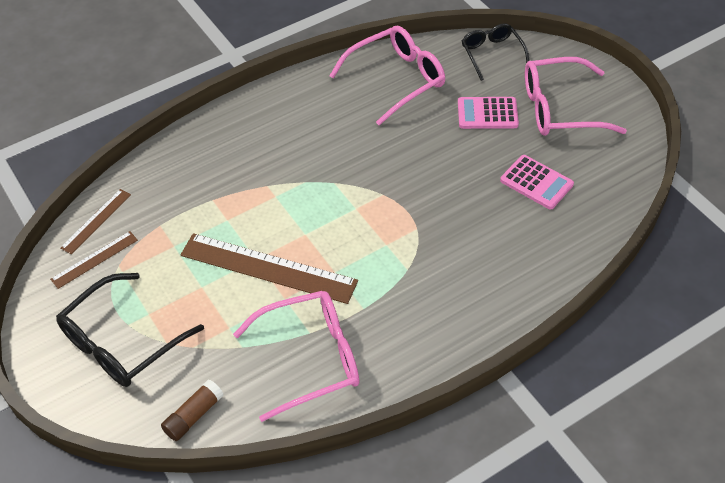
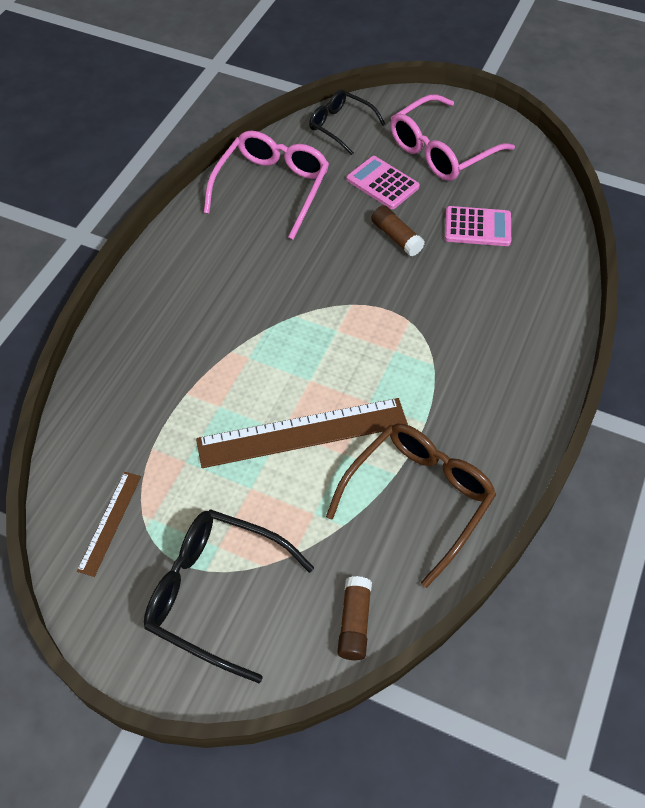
camera: 35 degrees left, 5 degrees up
(96, 221) = (76, 480): brown ruler -> none
(121, 342) = (215, 593): black glasses -> black glasses turned 105 degrees clockwise
(311, 358) = (418, 498): pink glasses -> brown glasses
(462, 160) = (396, 237): none -> brown glue stick
(487, 113) = (382, 183): pink calculator -> pink calculator turned 75 degrees clockwise

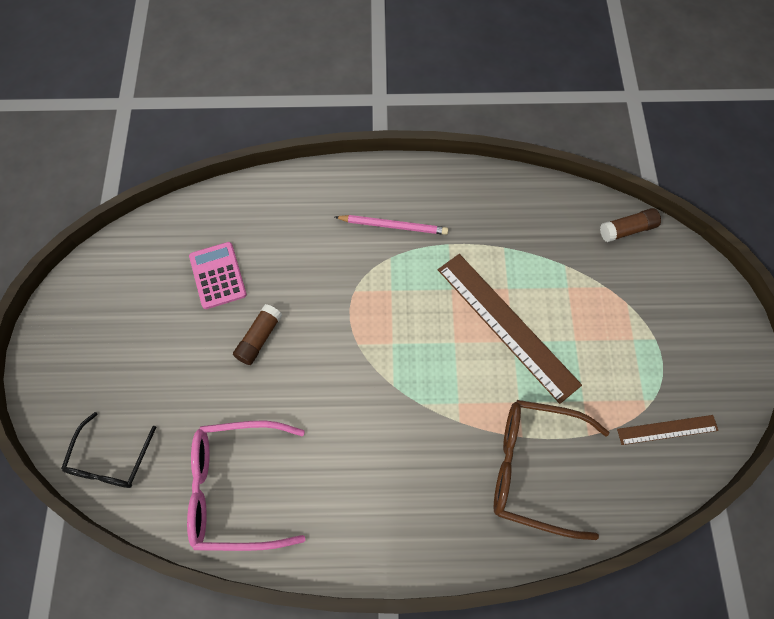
camera: 115 degrees left, 10 degrees up
(215, 593) = (666, 324): black glasses -> none
(382, 183) = (188, 380): pink calculator -> none
(418, 498) = (514, 225): brown glasses -> brown glasses (533, 468)
(441, 151) = (119, 343): pink glasses -> none
(471, 381) = (393, 226): none -> pink pencil

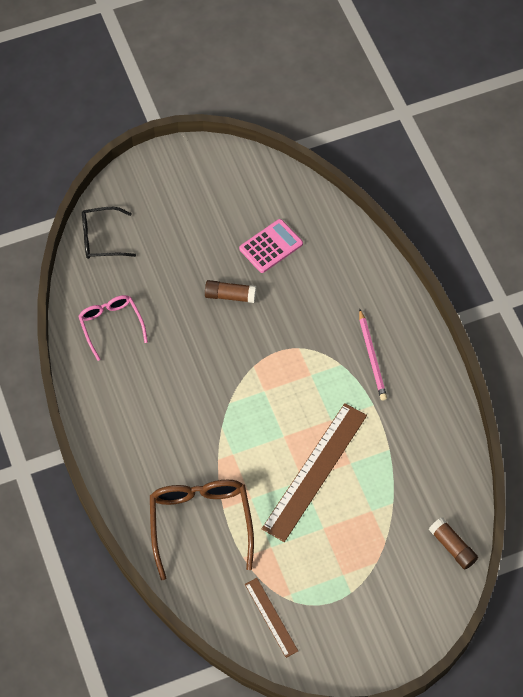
camera: 70 degrees right, 5 degrees down
(236, 488) = (111, 325): pink glasses -> pink glasses, size x0.63

